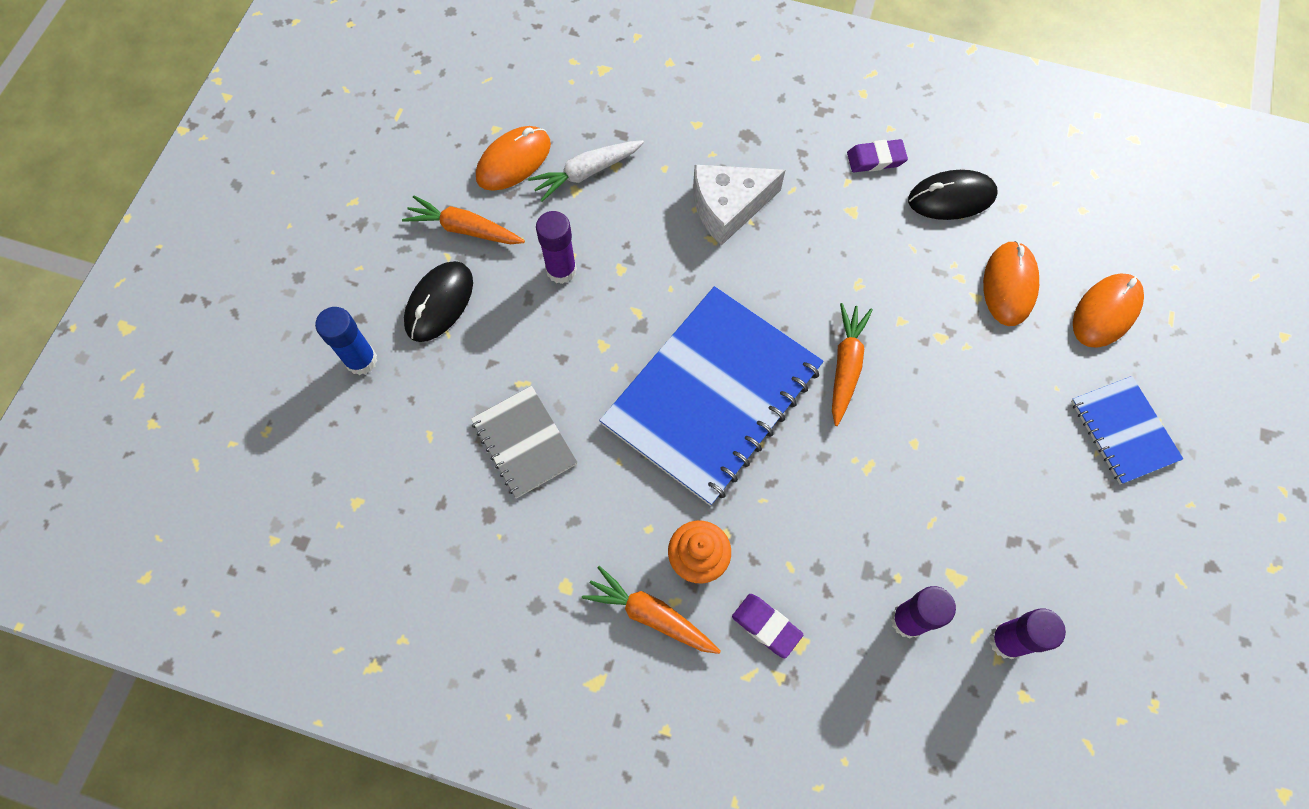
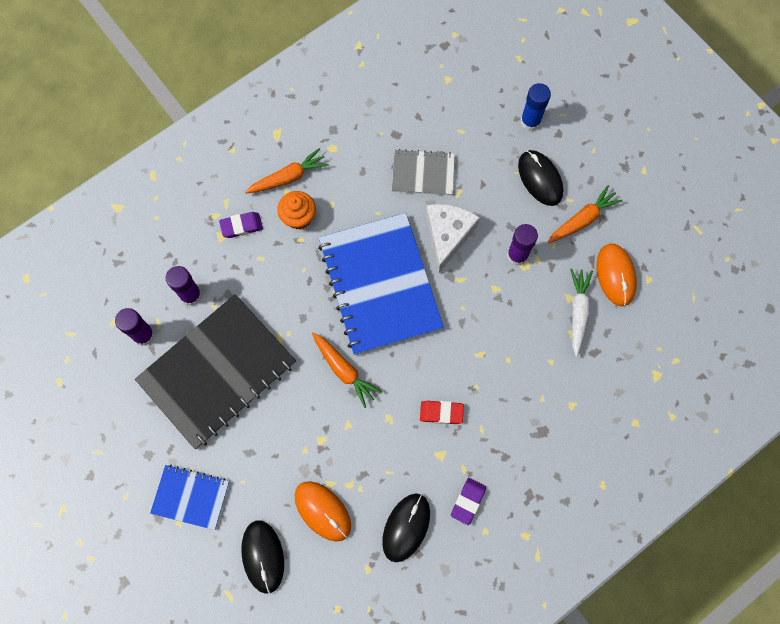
camera: 125 degrees right, 5 degrees up
(728, 207) = (495, 380): white cheese -> white cheese (448, 235)
(808, 237) = (441, 413): none -> red eraser
(969, 509) = (217, 372): none -> black notebook
(1106, 312) = (263, 556): orange mouse -> black mouse

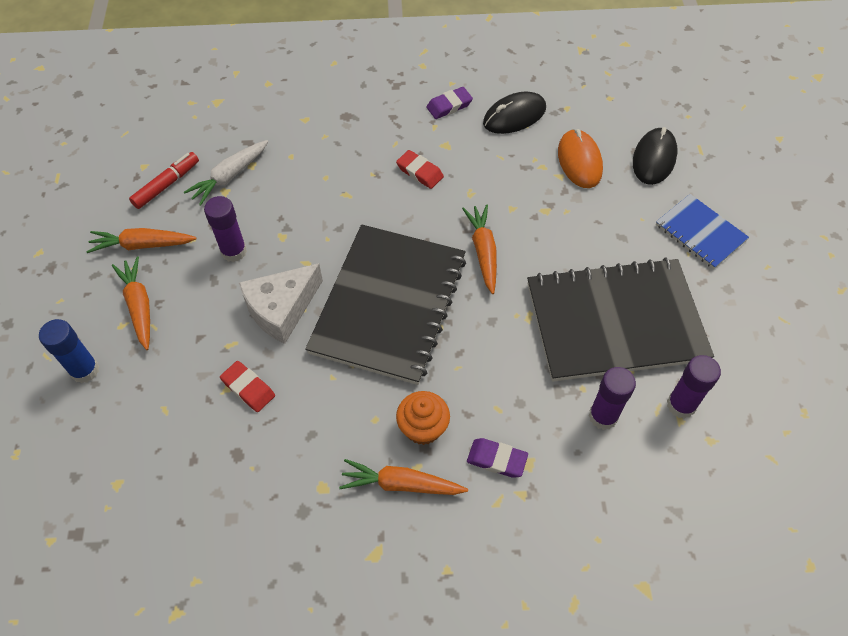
camera: 145 degrees left, 15 degrees down
(380, 285) = (389, 304): blue notebook -> black notebook
(423, 173) = (248, 388): grey notebook -> red eraser
(540, 179) = (139, 306): black mouse -> orange carrot
(615, 275) = (167, 185): orange mouse -> red marker

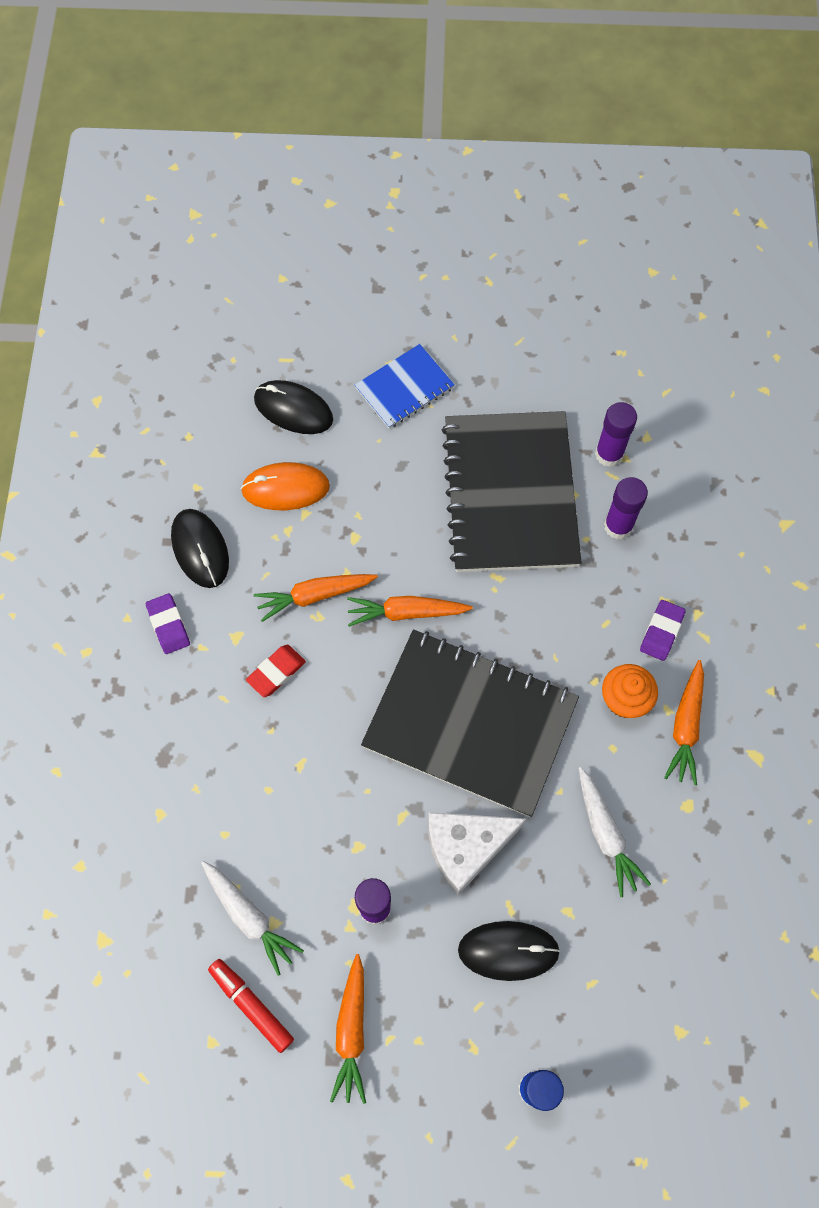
camera: 85 degrees left, 10 degrees up
(139, 306) = (447, 1027): orange carrot -> orange carrot (314, 596)
(196, 345) = (508, 951): none -> black mouse
(248, 388) = (569, 886): red eraser -> none
(281, 309) = (466, 847): white cheese -> white cheese turned 105 degrees clockwise
(294, 416) = (606, 834): none -> white carrot

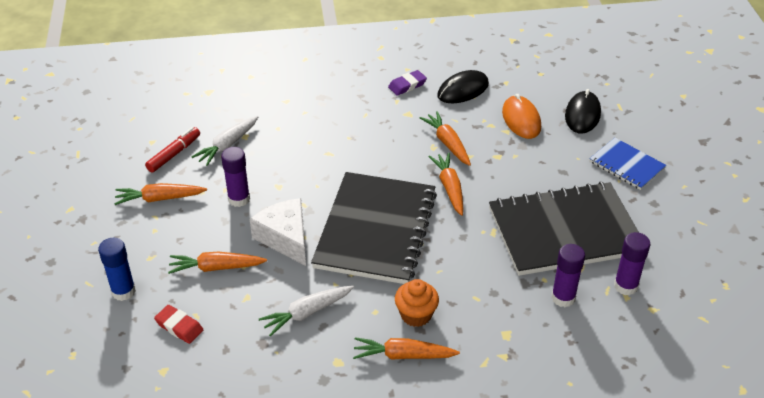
camera: 80 degrees right, 25 degrees down
(276, 672) = (389, 134): red eraser -> red eraser (179, 326)
(508, 951) = (216, 268): black mouse -> orange carrot
(661, 632) = (480, 333): purple eraser -> none

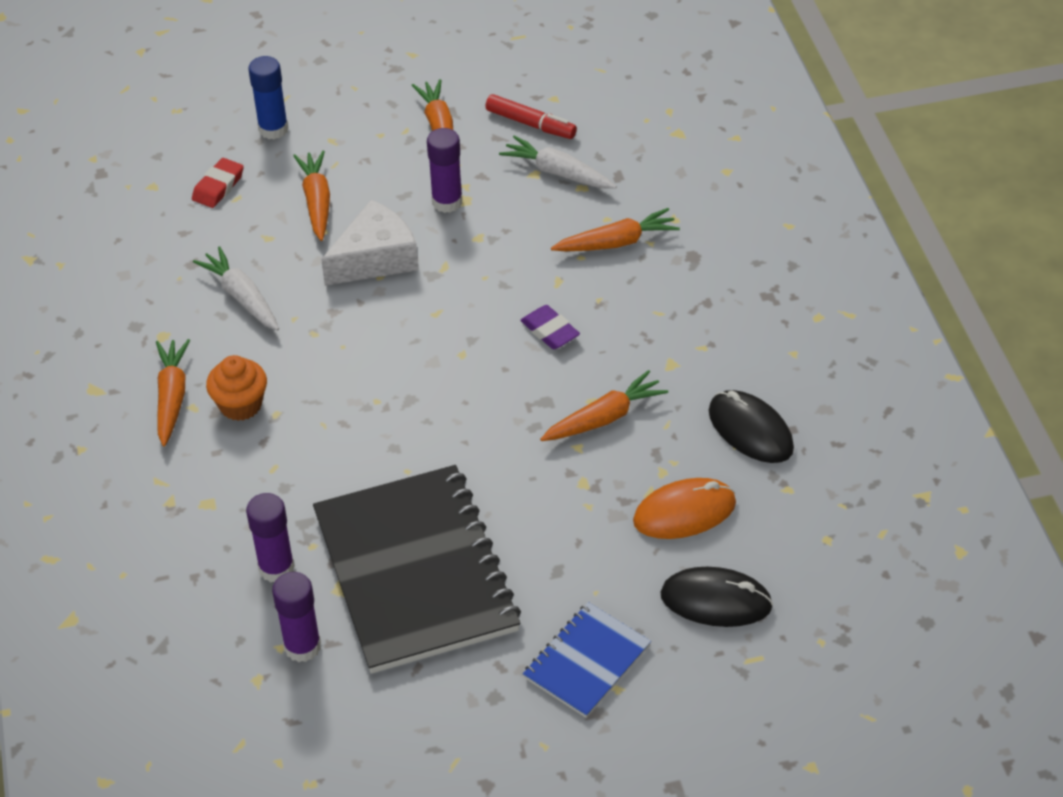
camera: 85 degrees right, 5 degrees up
(375, 230) = (399, 349): black notebook -> none
(407, 85) = (746, 357): purple eraser -> purple eraser (550, 331)
(449, 188) = (498, 426): orange carrot -> orange carrot (617, 242)

